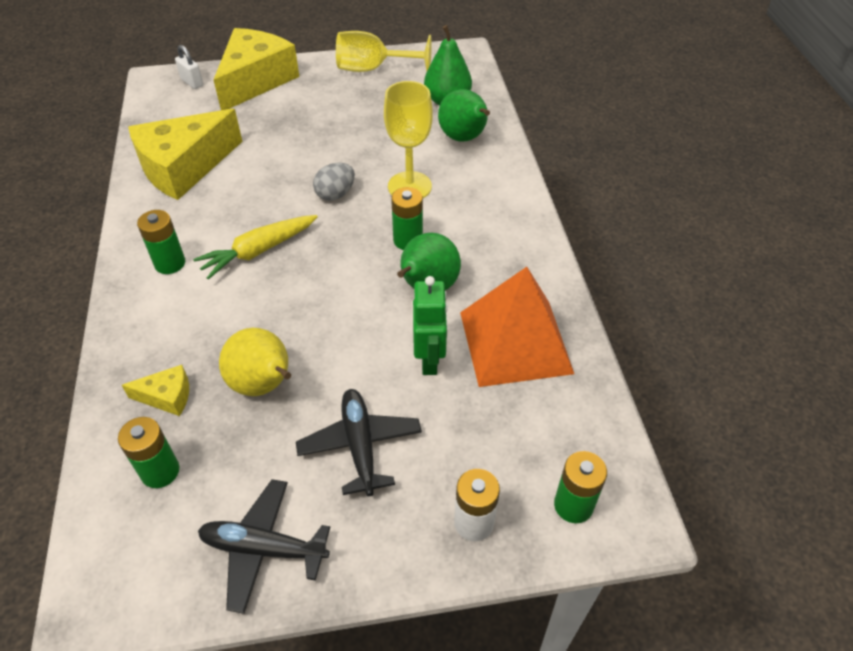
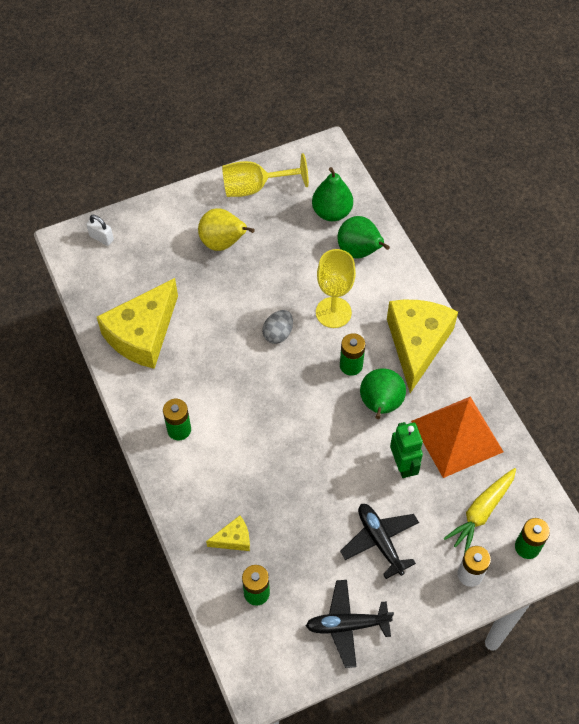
camera: 15 degrees left, 10 degrees up
(256, 80) = (157, 223): yellow cheese -> yellow cheese (417, 344)
(258, 251) = (242, 402): yellow carrot -> yellow carrot (481, 512)
(264, 385) = (296, 513): yellow pear -> yellow pear (223, 243)

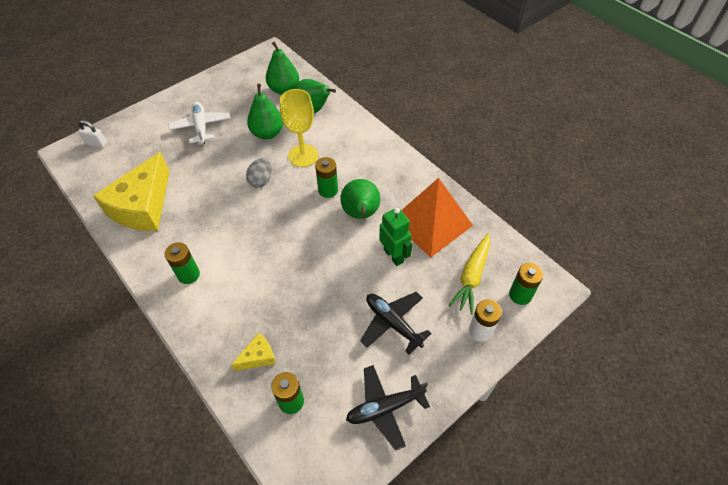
camera: 15 degrees left, 5 degrees down
(223, 243) = (201, 127): yellow pear -> white plane
(255, 188) = (219, 85): yellow goblet -> none
(298, 271) = (267, 133): none -> green pear
(417, 344) = (377, 163): yellow cheese -> none

